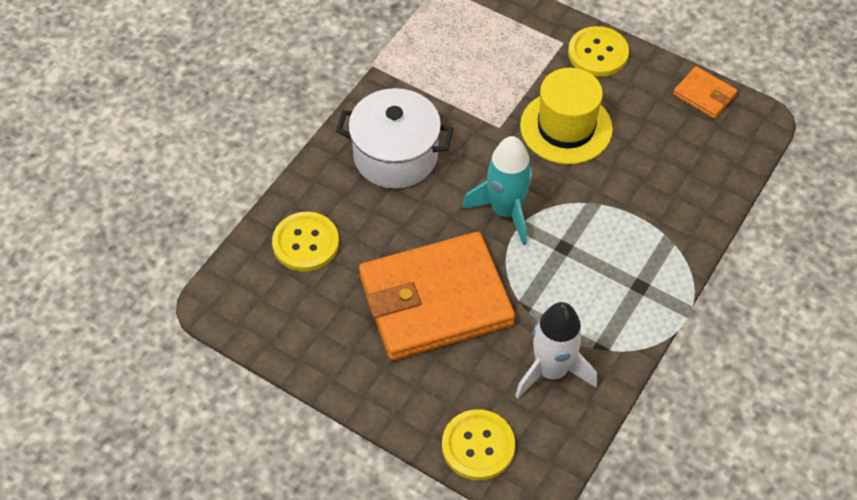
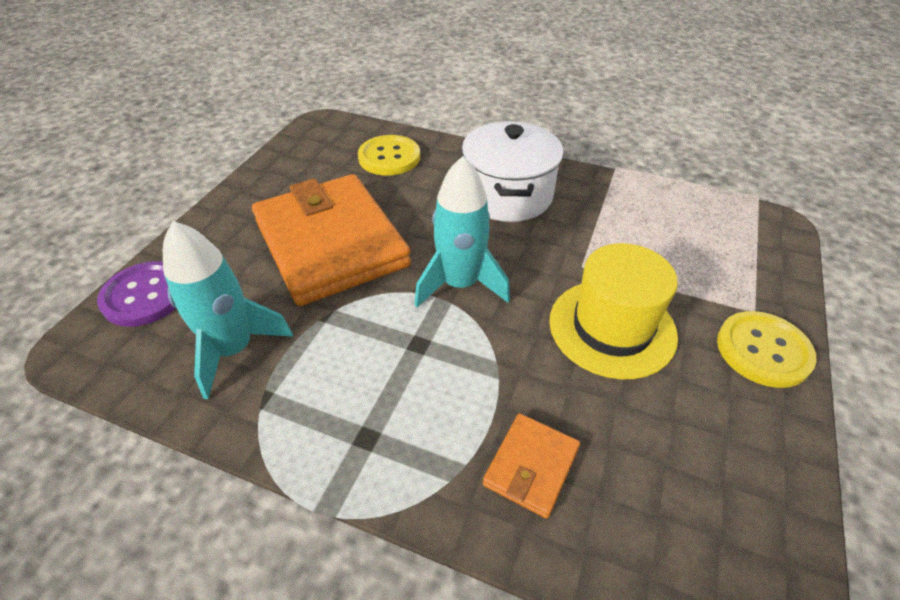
camera: 80 degrees right, 10 degrees down
(478, 446) = (145, 295): yellow button -> purple button
(551, 370) = (233, 349): white rocket -> turquoise rocket
(704, 95) = (775, 507): orange wallet -> orange wallet (531, 466)

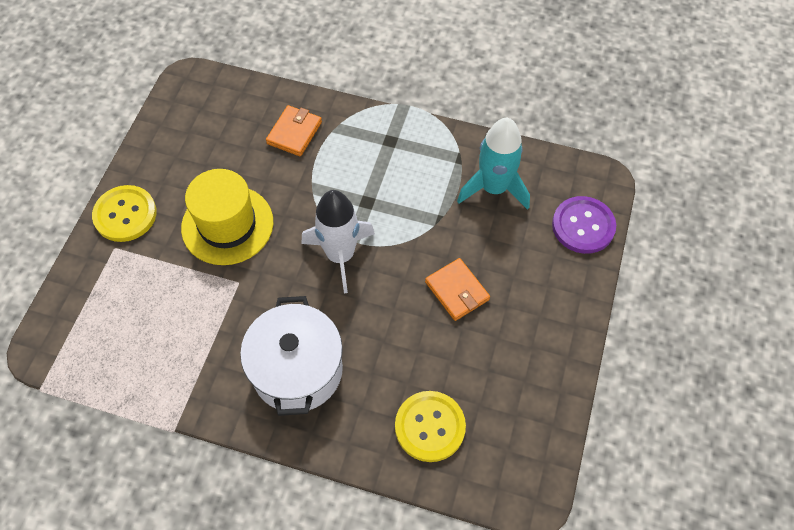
camera: 175 degrees right, 15 degrees up
(330, 243) = (457, 291): orange wallet -> orange wallet, size x0.43
(460, 284) = (340, 255): turquoise rocket -> white rocket

